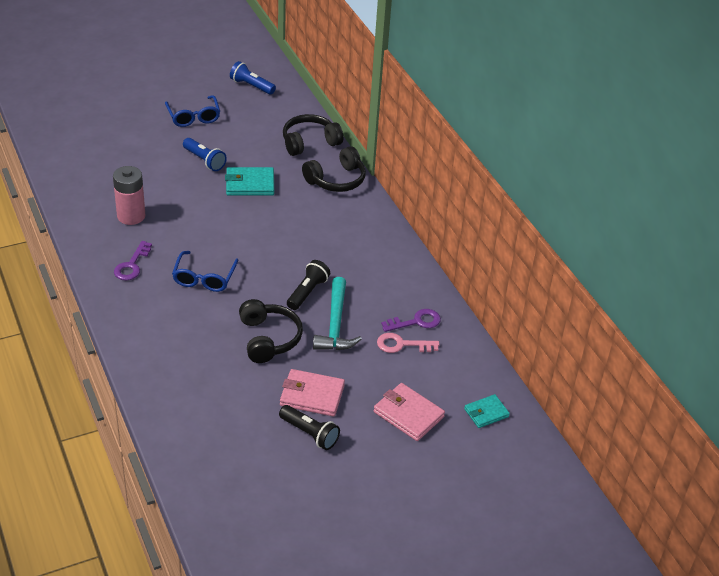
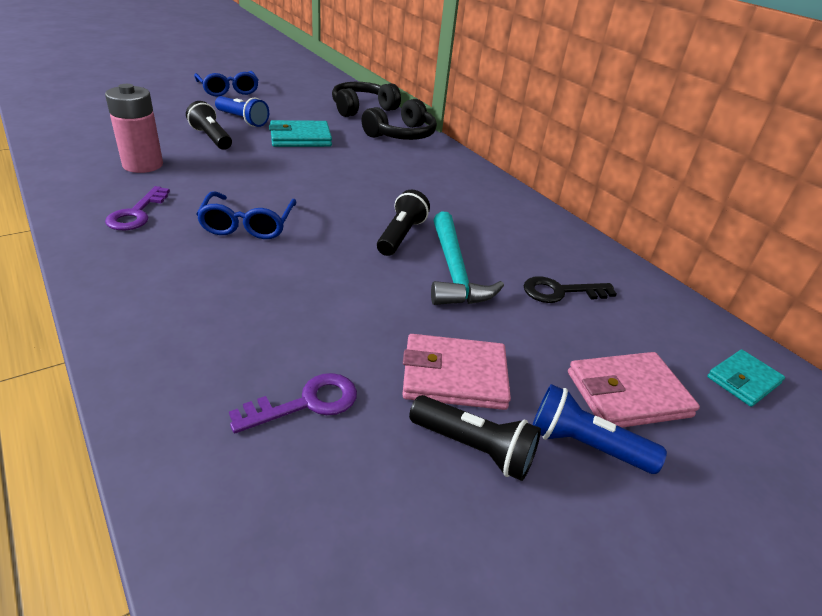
camera: 10 degrees left, 5 degrees down
(179, 184) = (211, 138): none -> black flashlight
(251, 86) = (290, 73): blue flashlight -> blue flashlight (584, 445)
(269, 339) = (358, 295): black headphones -> none
(402, 345) = (561, 292): pink key -> black key
(408, 414) = (628, 394): pink wallet -> pink wallet turned 45 degrees counterclockwise
(416, 322) = (563, 263): purple key -> purple key (306, 403)

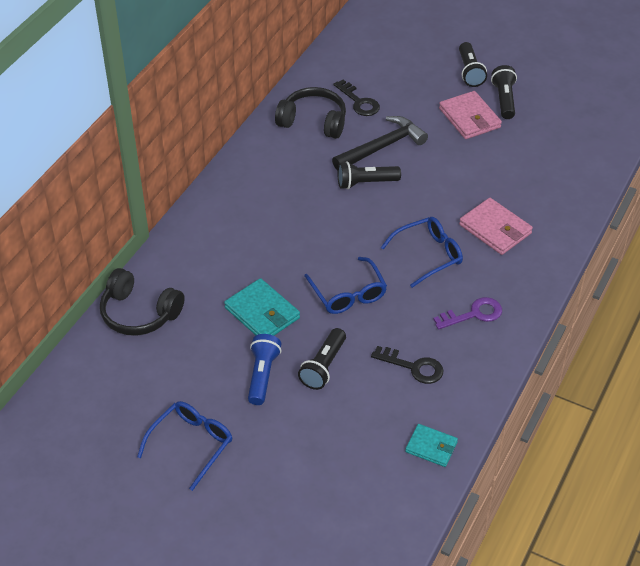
camera: 115 degrees left, 10 degrees up
(143, 165) = (413, 367): pink battery -> black key
(265, 171) = (348, 294): none -> blue glasses
(306, 403) = (534, 154): purple key -> none
(402, 135) = (185, 255): black headphones -> black headphones (313, 121)
(454, 271) = (381, 147): turquoise hammer -> black hammer
(584, 445) = (470, 72): blue flashlight -> black flashlight
(628, 394) = (424, 65): pink wallet -> pink wallet (495, 229)
(743, 380) = (375, 33): turquoise wallet -> turquoise wallet (431, 447)

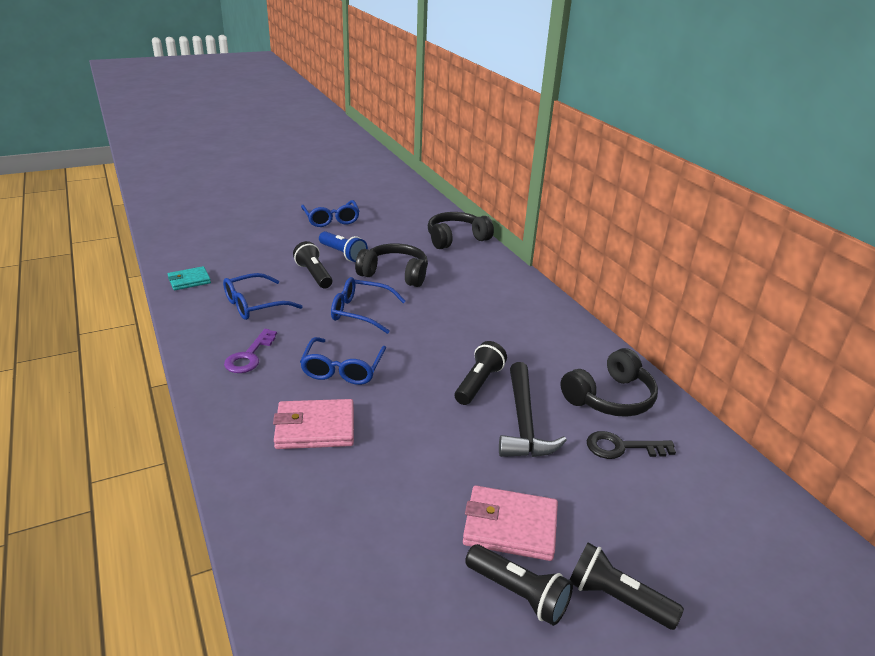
camera: 125 degrees right, 15 degrees down
(262, 313) = (395, 274): turquoise wallet -> black headphones
(413, 367) = (254, 305): black key -> blue glasses

